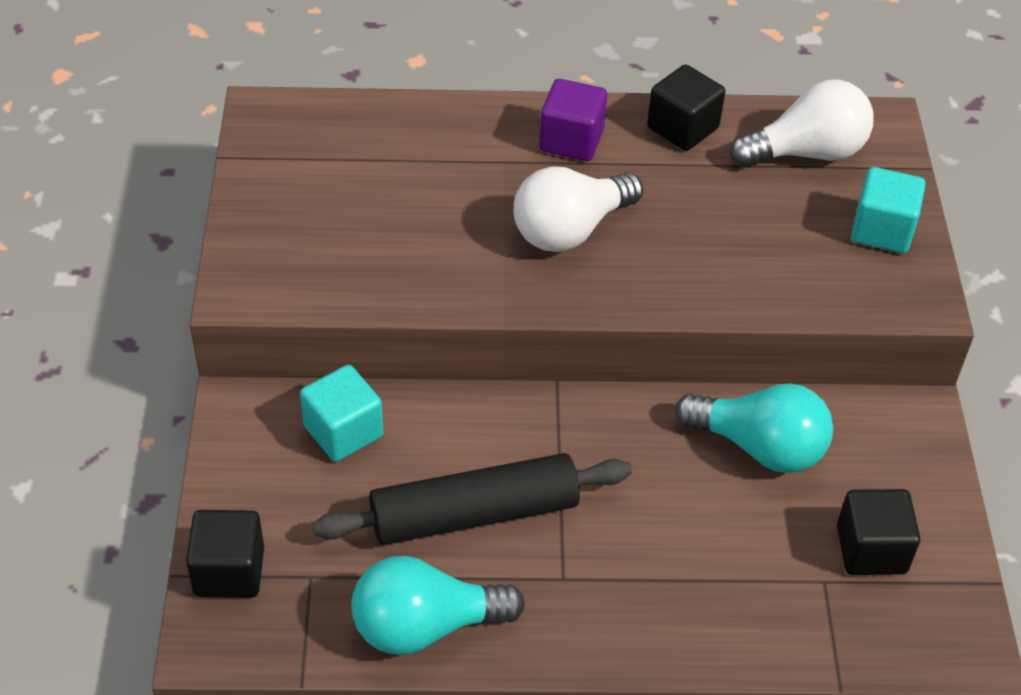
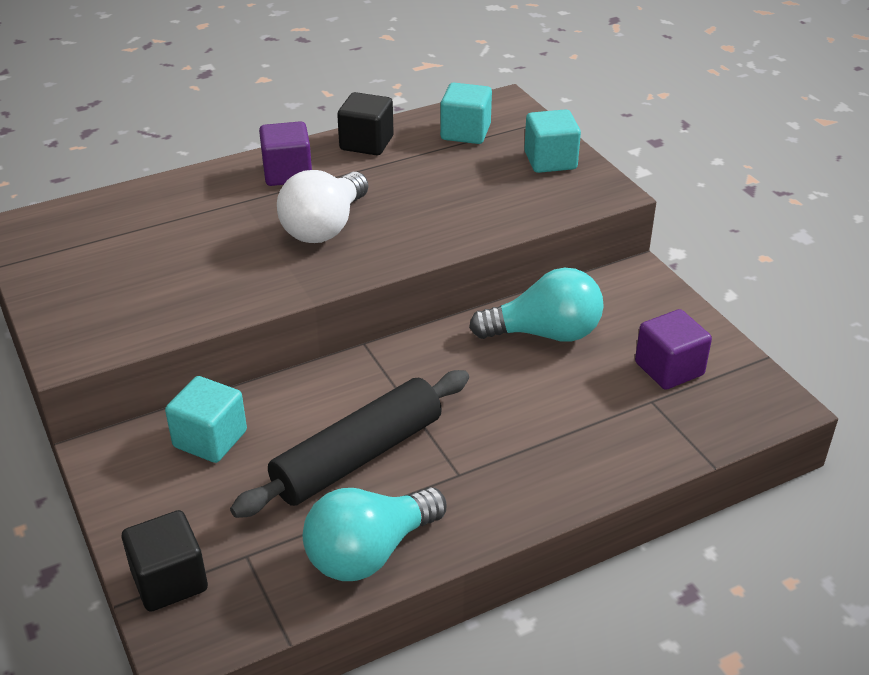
camera: 25 degrees left, 10 degrees down
(806, 152) = (465, 132): white light bulb -> turquoise cube
(871, 550) = (669, 369): black cube -> purple cube

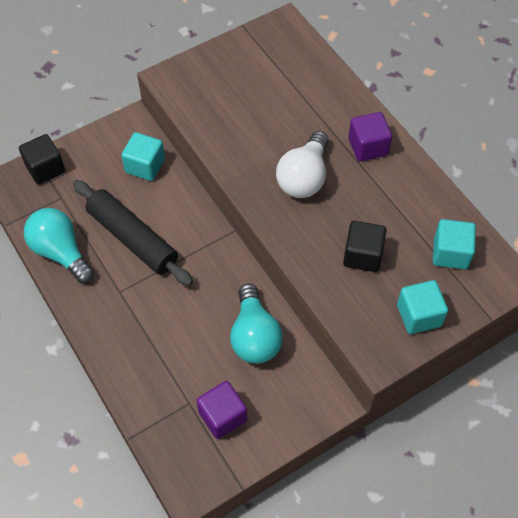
camera: 85 degrees right, 20 degrees up
(325, 227) = (304, 177): white light bulb -> white light bulb turned 90 degrees counterclockwise
(366, 143) = (419, 189): black cube -> black cube (362, 255)

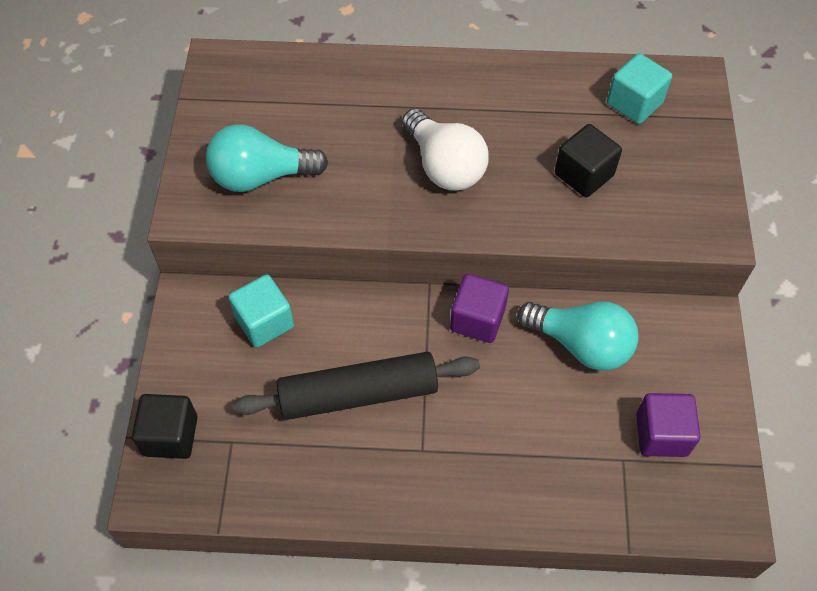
camera: 55 degrees left, 0 degrees up
(61, 252) = (314, 486): turquoise light bulb -> turquoise light bulb (261, 176)
(368, 147) = (451, 89): purple cube -> purple cube (477, 319)
(419, 315) = (689, 172): turquoise cube -> none

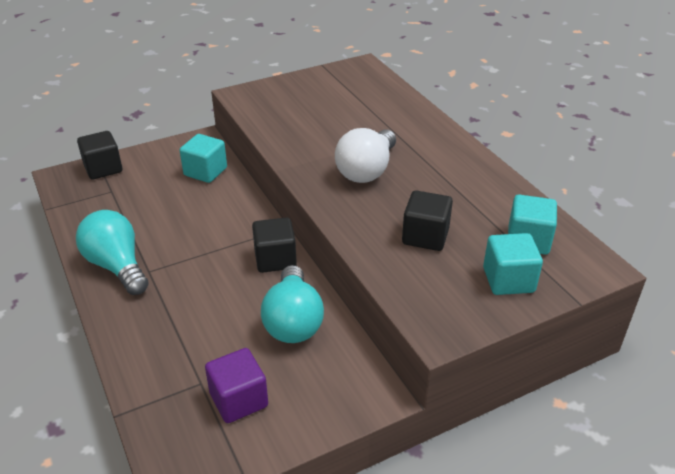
camera: 60 degrees right, 20 degrees down
(261, 176) = (289, 108): turquoise light bulb -> turquoise light bulb (117, 266)
(358, 394) = (176, 227): black rolling pin -> none
(477, 319) = (275, 259): purple cube -> black cube
(679, 148) = (508, 280): none -> turquoise cube

